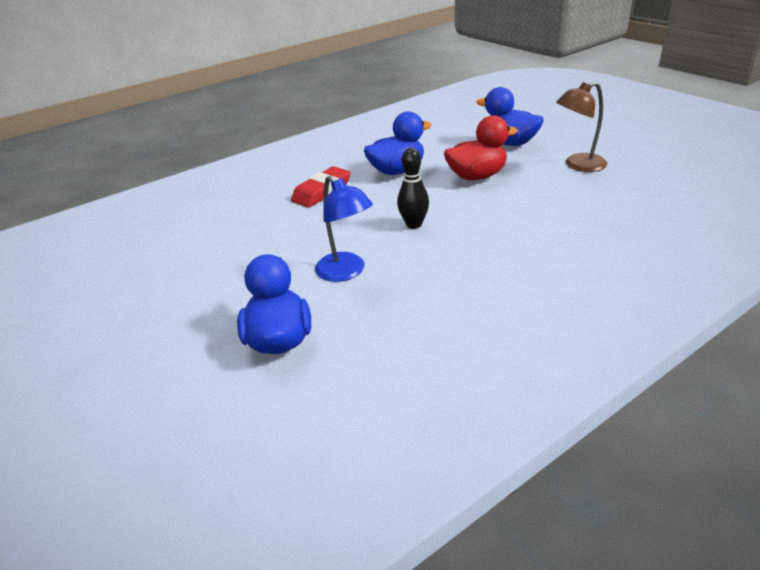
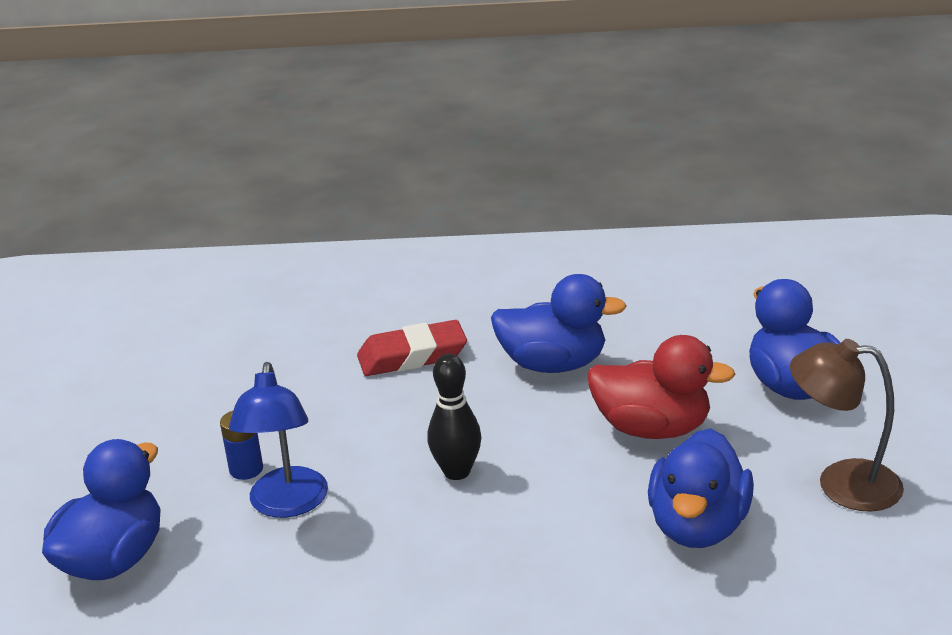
camera: 35 degrees right, 5 degrees down
(300, 268) = (246, 469): none -> blue battery
(548, 200) = (698, 526): none -> blue duck

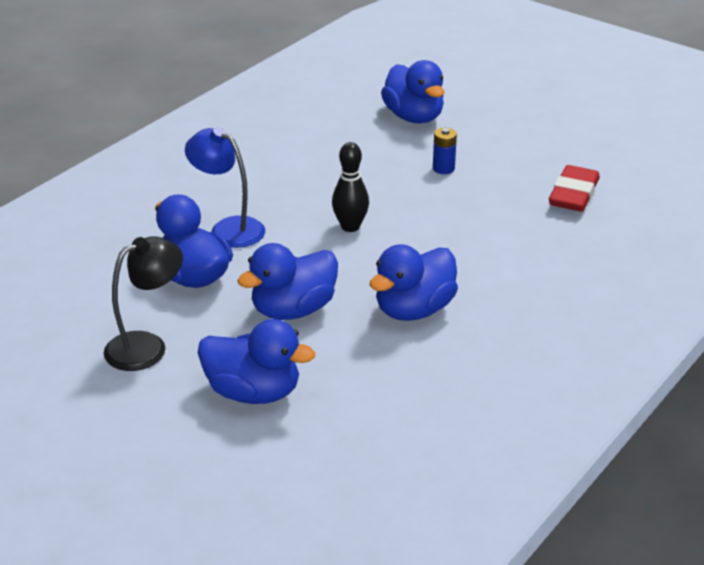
camera: 125 degrees right, 5 degrees up
(287, 505) = (394, 170): blue lamp -> blue lamp (228, 228)
(412, 356) = (497, 261): red eraser -> red eraser (573, 194)
(652, 428) = (293, 310): red duck -> blue duck
(841, 483) = (147, 346): brown lamp -> black lamp

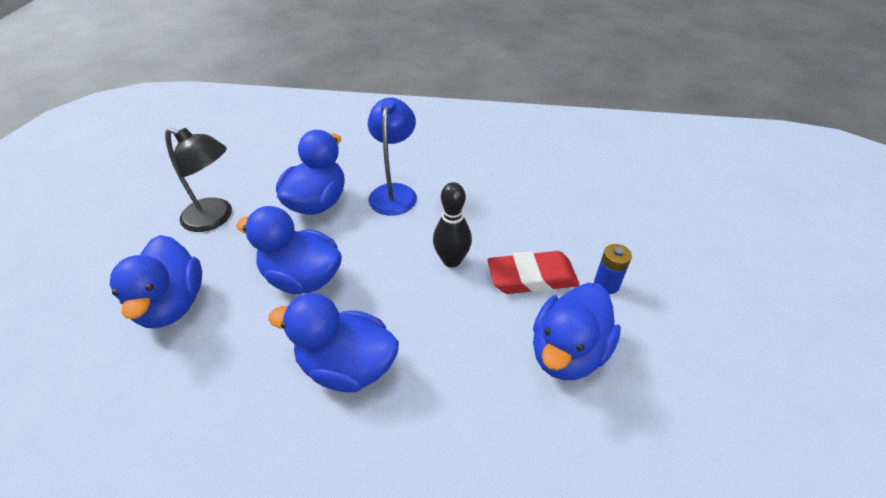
camera: 60 degrees right, 10 degrees up
(414, 117) = (668, 226): blue duck -> blue duck (567, 352)
(573, 194) = (675, 427): red eraser -> red eraser (532, 277)

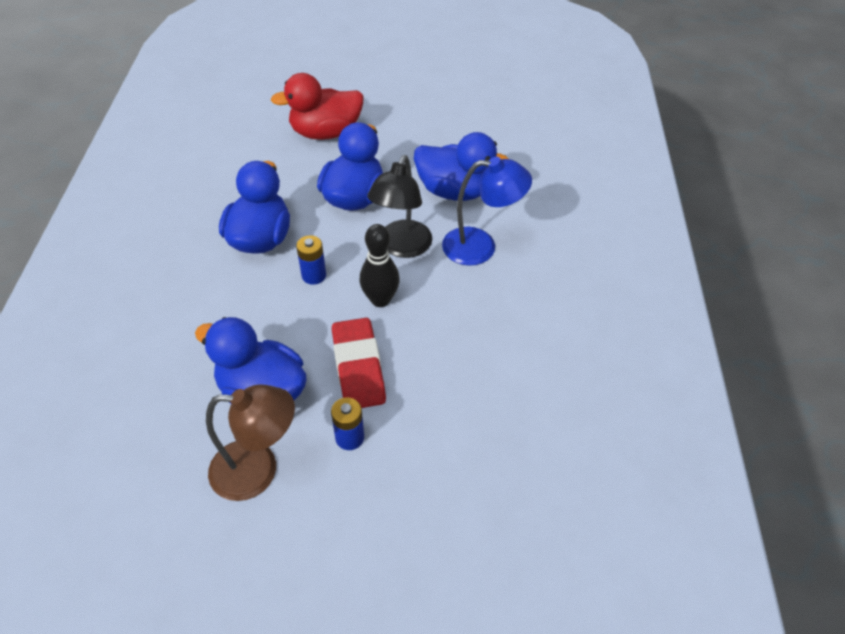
camera: 85 degrees right, 5 degrees up
(172, 304) = (325, 133): blue duck -> red duck
(215, 218) = (425, 131): black lamp -> black lamp (401, 247)
(414, 312) = (314, 275): none -> blue battery
(654, 351) = (258, 470): none -> brown lamp

